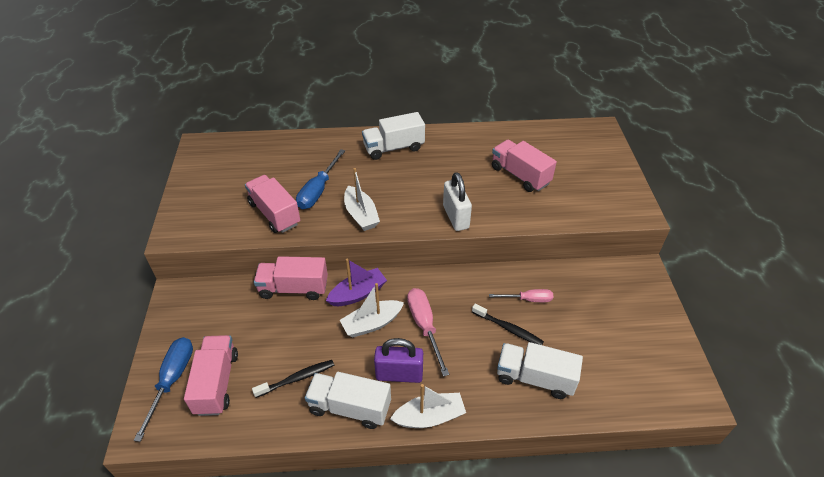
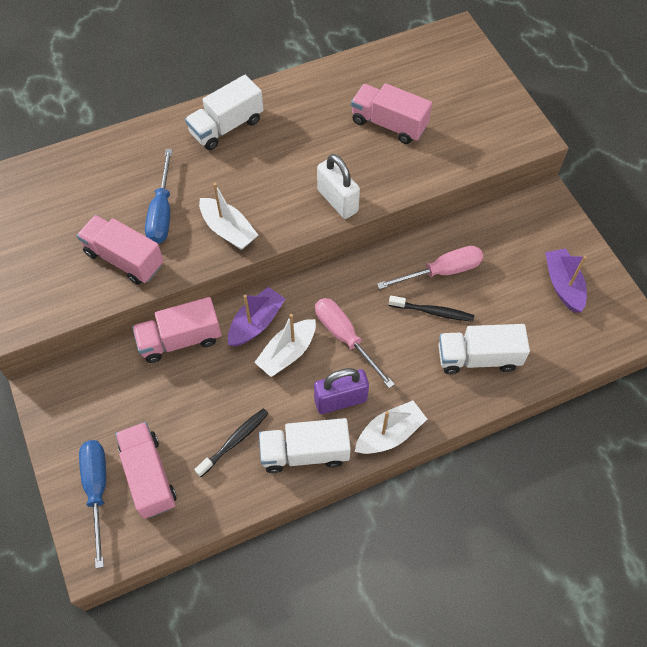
camera: 20 degrees left, 15 degrees up
(528, 299) = (441, 271): pink screwdriver -> pink screwdriver, size x1.55
(635, 341) = (563, 285): none -> purple boat

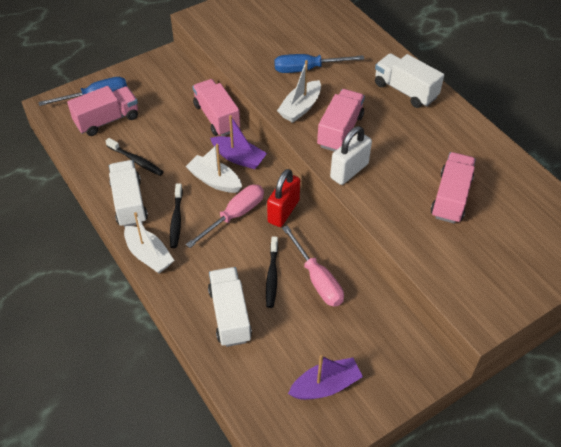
camera: 80 degrees right, 10 degrees down
(124, 259) = (260, 57): pink truck -> pink truck (340, 131)
(340, 400) = (176, 219): purple padlock -> black toothbrush
(347, 288) = (283, 211): none -> red padlock

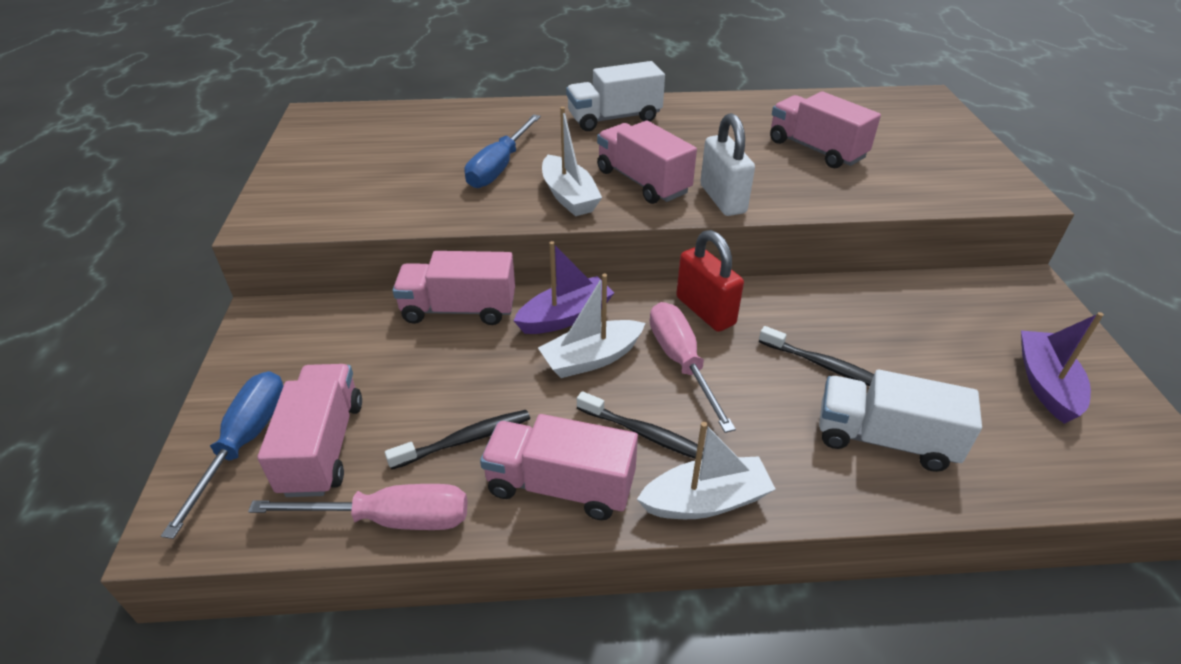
camera: 60 degrees left, 10 degrees down
(129, 203) = (560, 486): white truck -> pink truck
(317, 279) = (849, 324): pink screwdriver -> pink screwdriver (390, 519)

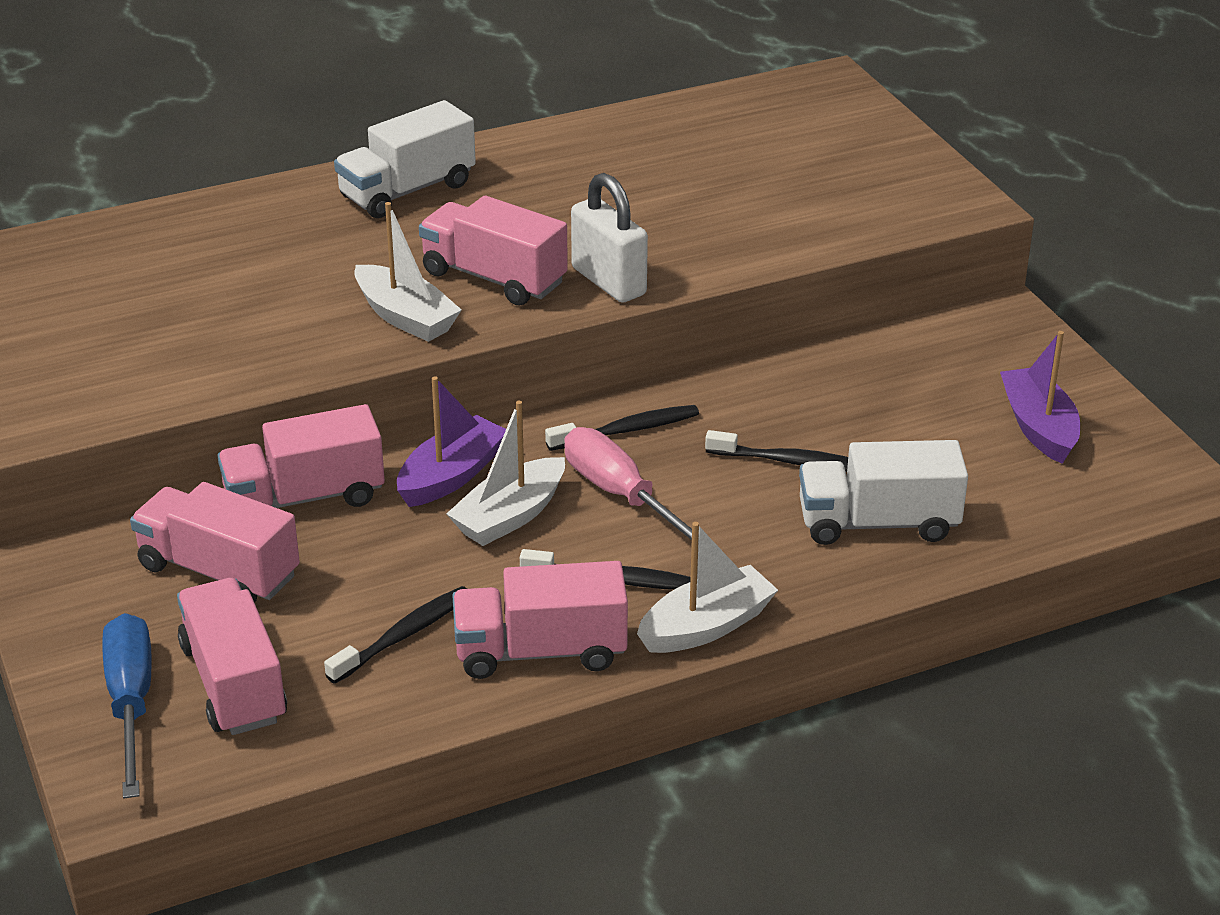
camera: 20 degrees left, 5 degrees down
(390, 519) = (365, 728): pink screwdriver -> none
(499, 167) = (284, 295): blue screwdriver -> none
(705, 311) = (626, 430): red padlock -> black toothbrush
(816, 149) = (704, 188): pink truck -> pink truck (219, 571)

